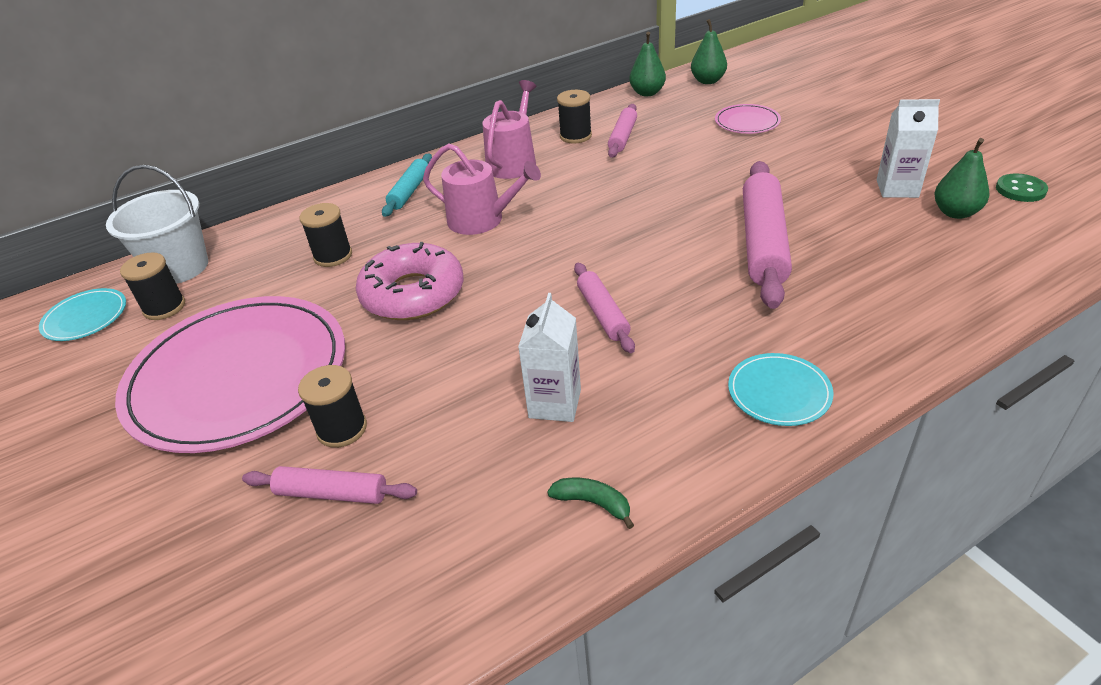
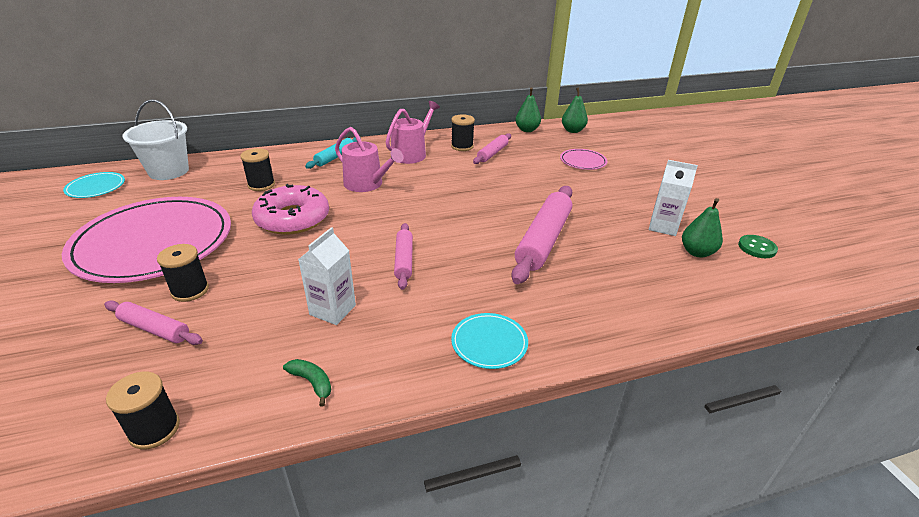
camera: 10 degrees right, 5 degrees down
(164, 307) = (143, 192): black spool -> black spool (154, 429)

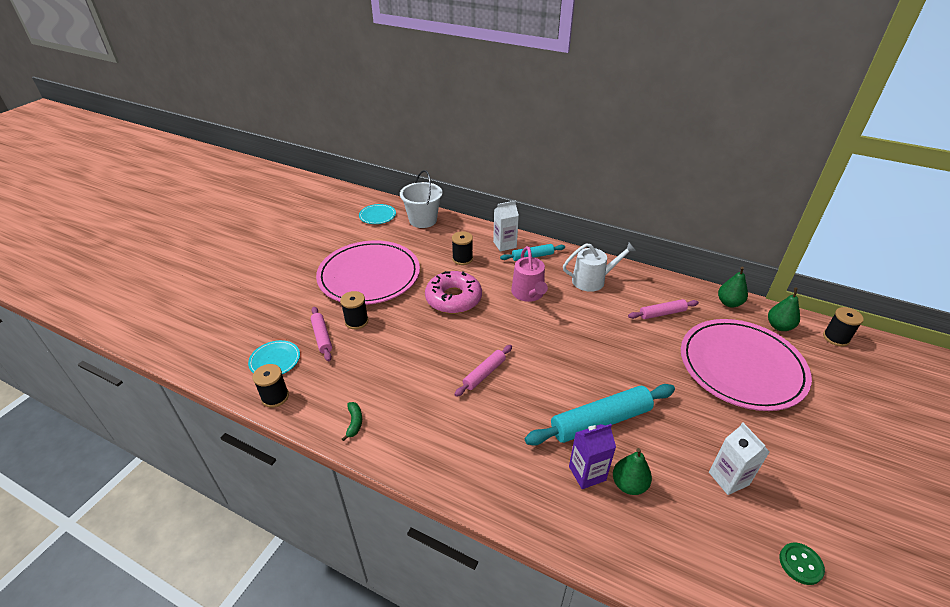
camera: 45 degrees right, 5 degrees up
(332, 310) = (408, 383): white carton -> white carton (504, 244)
(411, 154) = (592, 280): pink watering can -> white watering can
(462, 146) = (643, 293): black spool -> black spool (836, 338)
(489, 343) = (467, 471): turquoise plate -> turquoise plate (275, 360)
(543, 240) = (600, 421): pink rolling pin -> turquoise rolling pin
(581, 279) = (587, 473): none -> purple carton
(583, 161) = (741, 366): pink plate -> pink plate, size x2.41
(697, 252) = (726, 523): green pear -> green pear (629, 484)

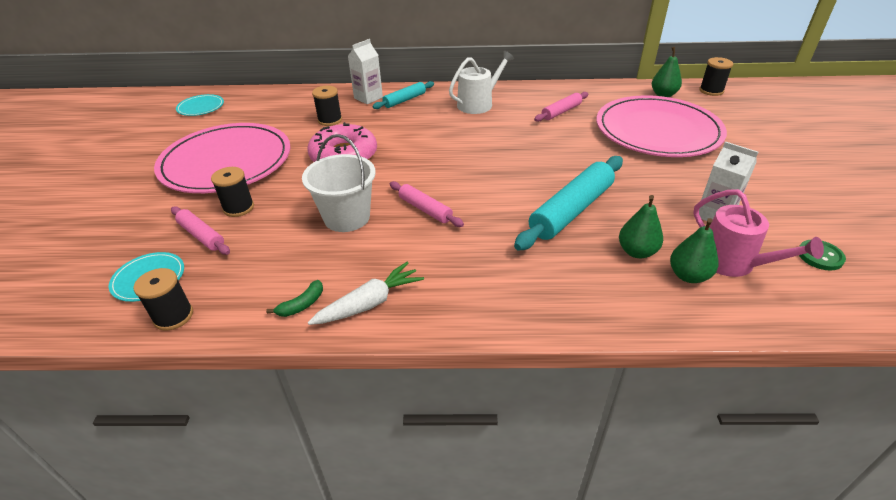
camera: 25 degrees left, 0 degrees up
(354, 422) = (302, 305): green banana -> green banana turned 75 degrees clockwise
(398, 441) = (369, 303): none -> white carrot
(423, 220) = (260, 99): white bucket -> white bucket (347, 217)
(484, 374) = (425, 209): pink rolling pin -> pink rolling pin turned 60 degrees counterclockwise
(528, 294) = (423, 130): pink watering can -> pink watering can (732, 262)
(587, 473) = (592, 257): purple carton -> none
(729, 303) = (611, 89): green pear -> green pear (688, 276)

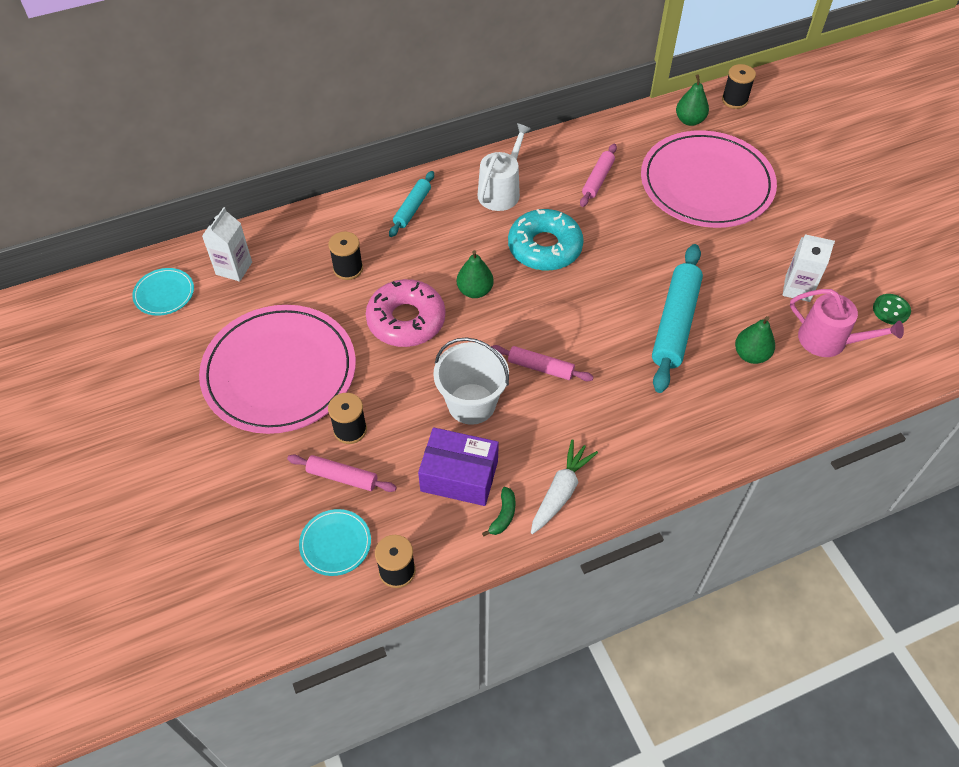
camera: 25 degrees left, 15 degrees up
(291, 263) = (459, 476): none -> purple box
(368, 98) = (366, 216): white carton -> white carton (234, 268)
(488, 139) = (544, 247): none -> turquoise donut
(688, 276) = (800, 367): green pear -> green pear (475, 291)

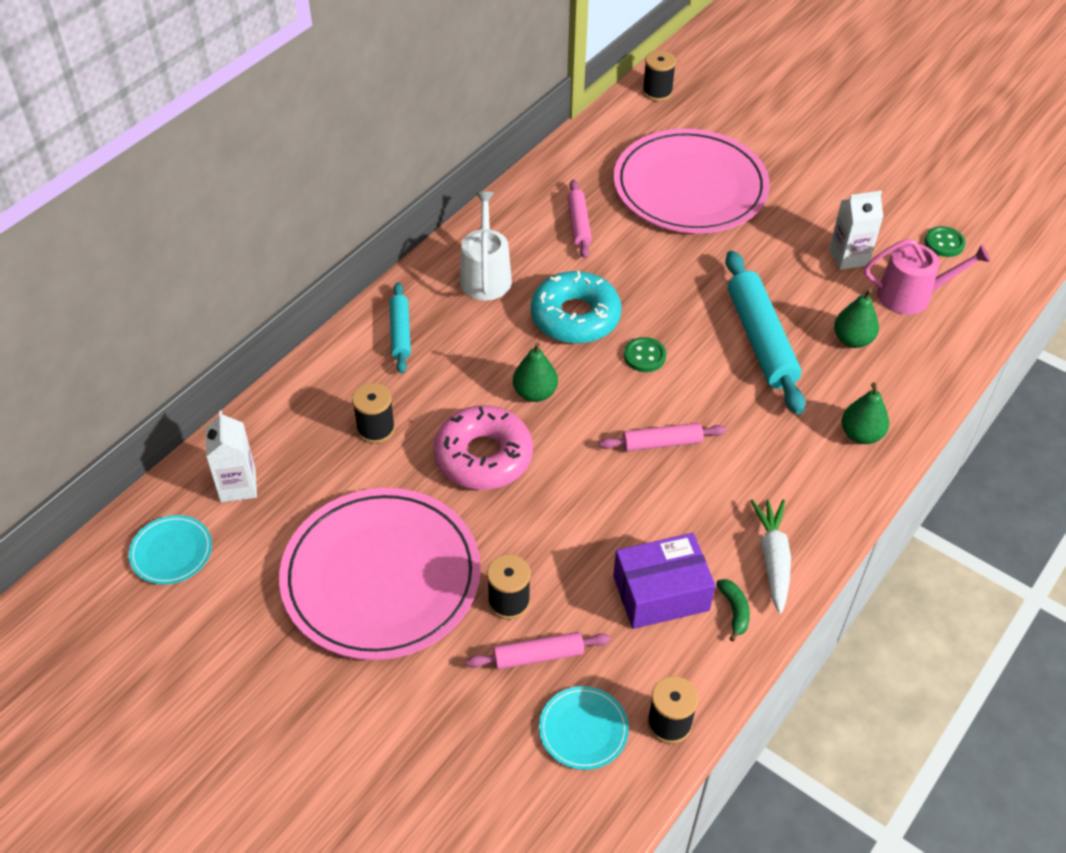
camera: 30 degrees left, 5 degrees down
(471, 404) = (618, 513): white bucket -> none
(575, 298) = (644, 356): none -> green button
(689, 120) = (627, 128): green pear -> green pear (861, 434)

